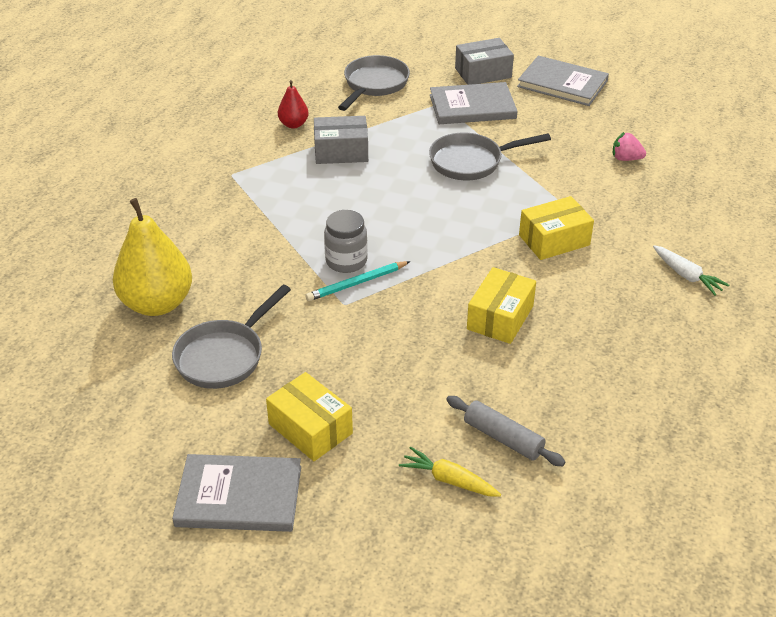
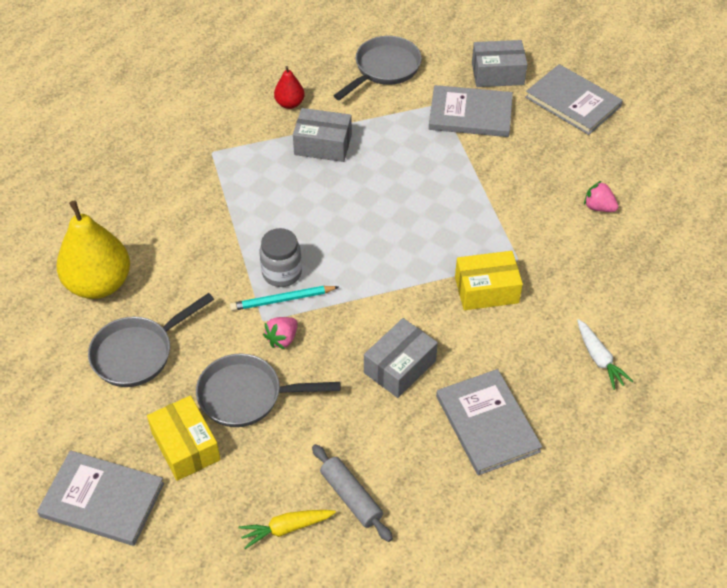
camera: 15 degrees right, 10 degrees up
(371, 316) = (282, 339): none -> pink strawberry
(449, 480) = (286, 528): yellow carrot -> yellow carrot turned 60 degrees counterclockwise
(471, 162) = (443, 181): grey pan -> grey pan (247, 396)
(500, 317) = (400, 367): yellow box -> grey box
(608, 348) = (487, 424): none -> grey book

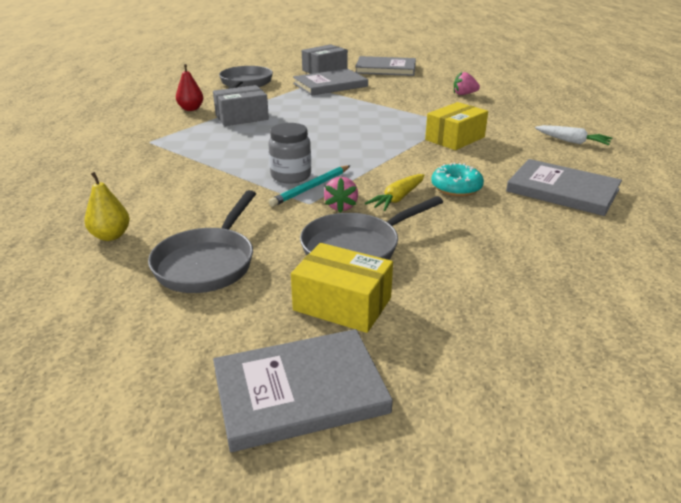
camera: 35 degrees left, 20 degrees down
(99, 284) = (111, 236): yellow pear -> yellow pear, size x0.49
(286, 528) = (523, 314): yellow carrot -> yellow carrot (397, 198)
(351, 497) = (540, 268): grey rolling pin -> none
(400, 367) = (456, 187): grey box -> turquoise donut

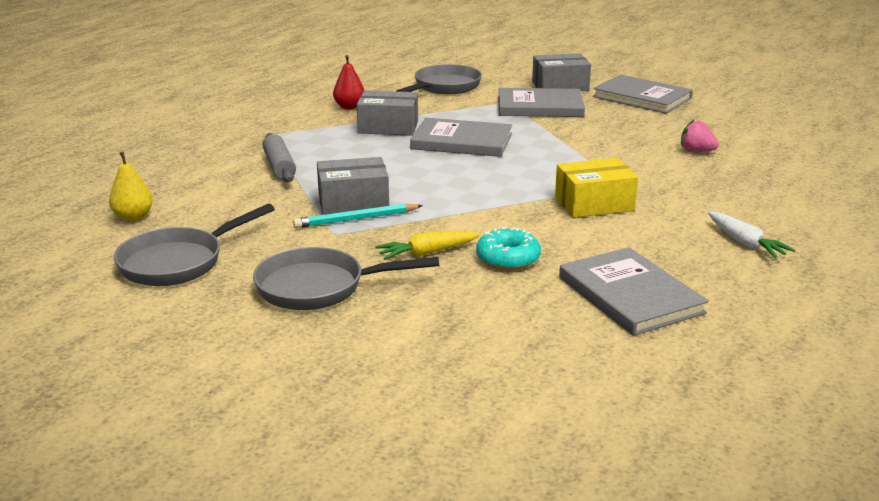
camera: 30 degrees right, 5 degrees down
(193, 163) = (279, 166): none -> grey rolling pin
(291, 176) = (353, 202): grey jar -> grey box
(300, 391) = (120, 381): grey book -> grey book (462, 141)
(341, 206) = (359, 245): pink strawberry -> none
(342, 304) = (240, 330): yellow box -> none

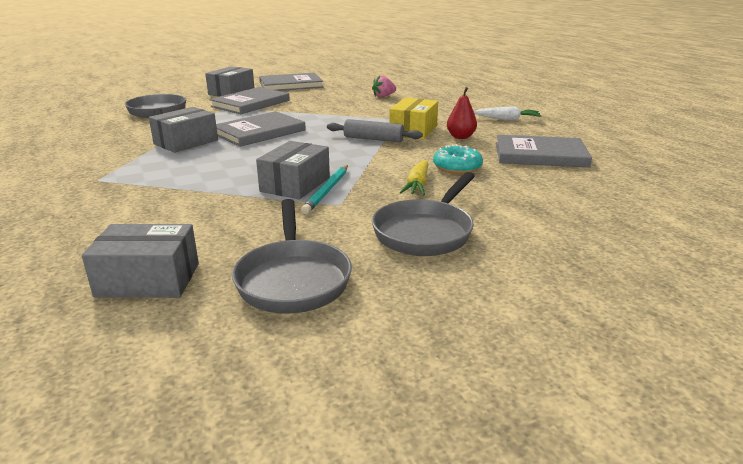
camera: 55 degrees left, 0 degrees up
(133, 217) = (148, 280): yellow pear -> grey box
(279, 166) = (174, 191): grey rolling pin -> grey rolling pin (373, 139)
(349, 107) = (117, 142): red pear -> red pear (460, 137)

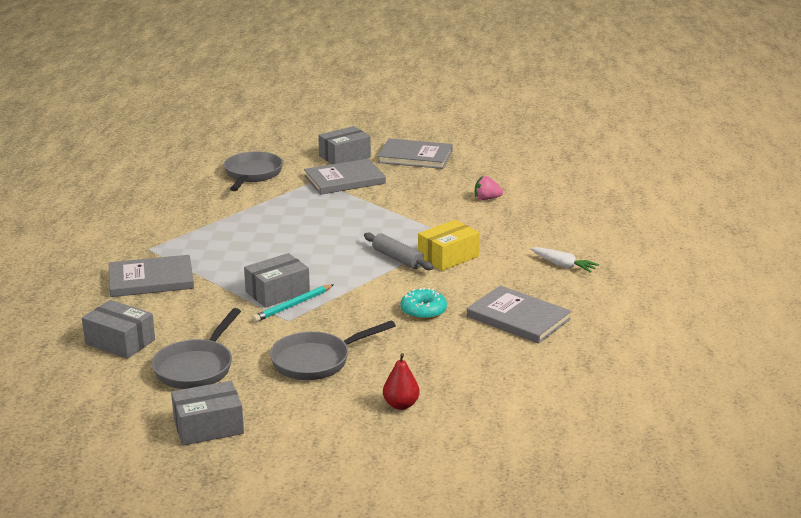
camera: 30 degrees right, 0 degrees up
(186, 142) = (242, 222): grey box -> grey box (208, 427)
(259, 132) = (311, 224): grey book -> grey book (151, 279)
(417, 185) = (366, 319): yellow carrot -> none
(460, 137) = (479, 277): red pear -> red pear (401, 405)

